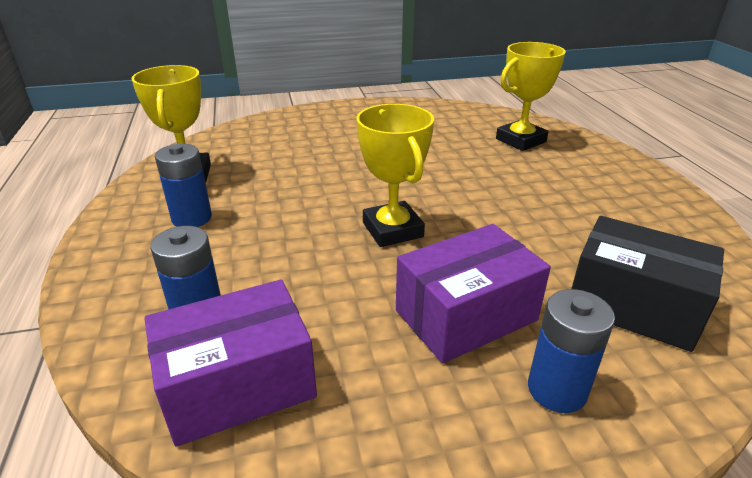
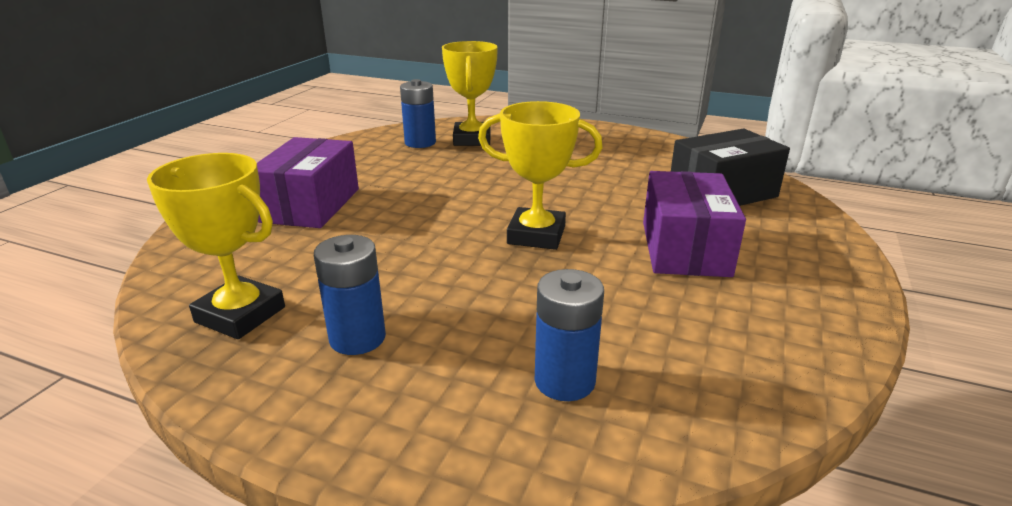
camera: 55 degrees left, 5 degrees down
(238, 384) = (692, 382): purple box -> purple box (311, 205)
(557, 389) = (785, 248): blue battery -> blue battery (420, 143)

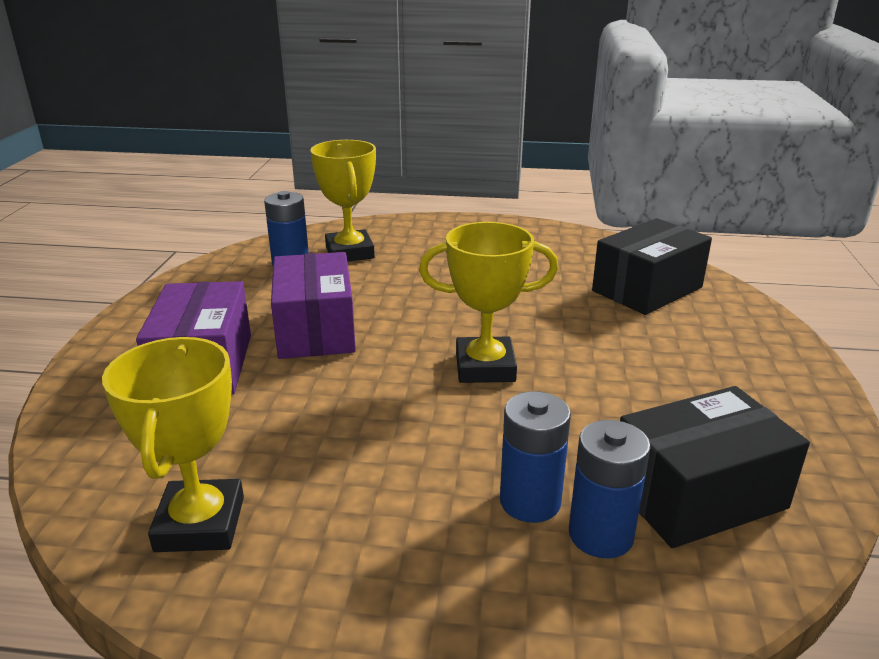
camera: 15 degrees left, 0 degrees up
(240, 314) = (200, 524): yellow trophy -> yellow trophy turned 75 degrees clockwise
(357, 338) = (356, 527): blue battery -> blue battery (530, 501)
(677, 364) = (698, 495): none -> black box
(684, 248) = (642, 361): purple box -> purple box (315, 329)

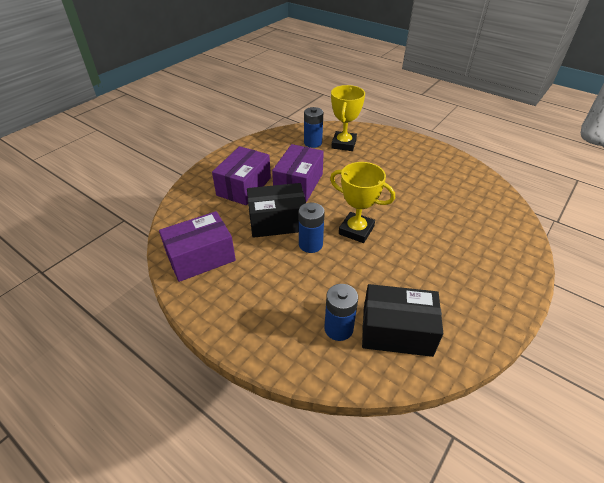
camera: 30 degrees right, 15 degrees up
(200, 524) = (201, 257): yellow trophy -> purple box
(530, 501) = (322, 301): blue battery -> blue battery (310, 244)
(647, 289) = (478, 215): black box -> black box (277, 221)

